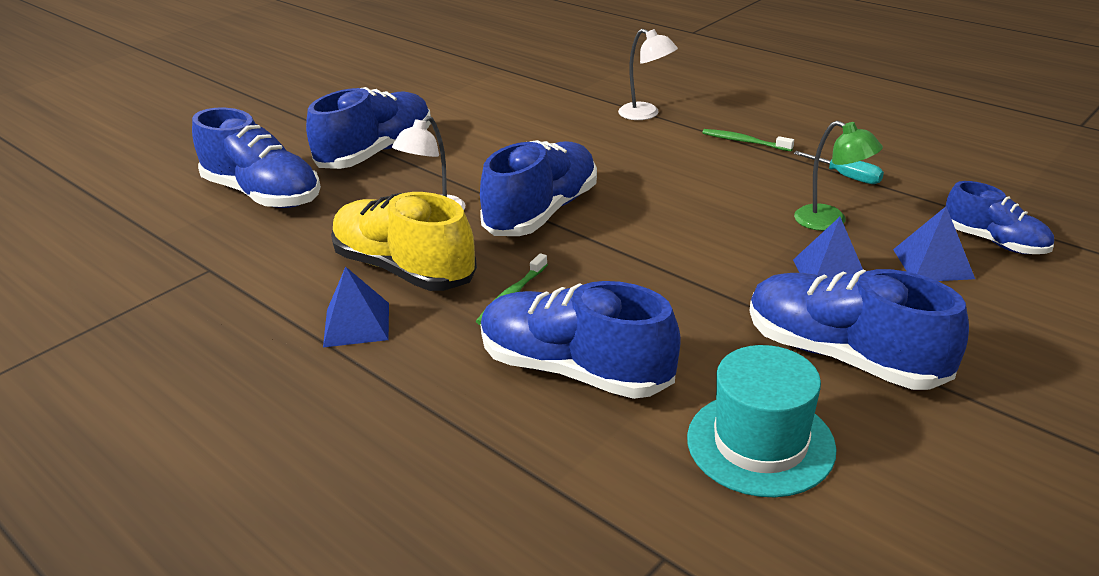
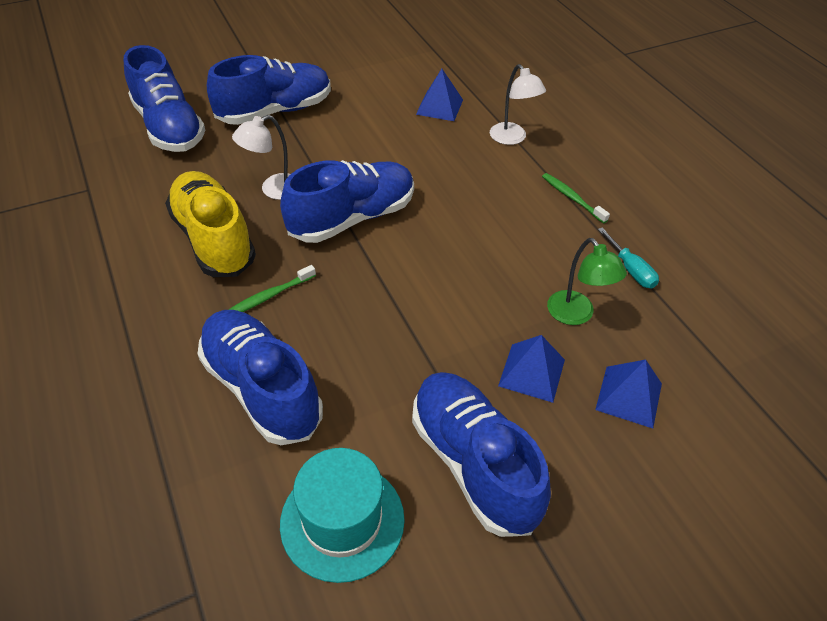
camera: 20 degrees right, 15 degrees up
(356, 324) = (146, 280): blue pyramid -> blue pyramid (439, 107)
(994, 242) = (705, 394): blue shoe -> none

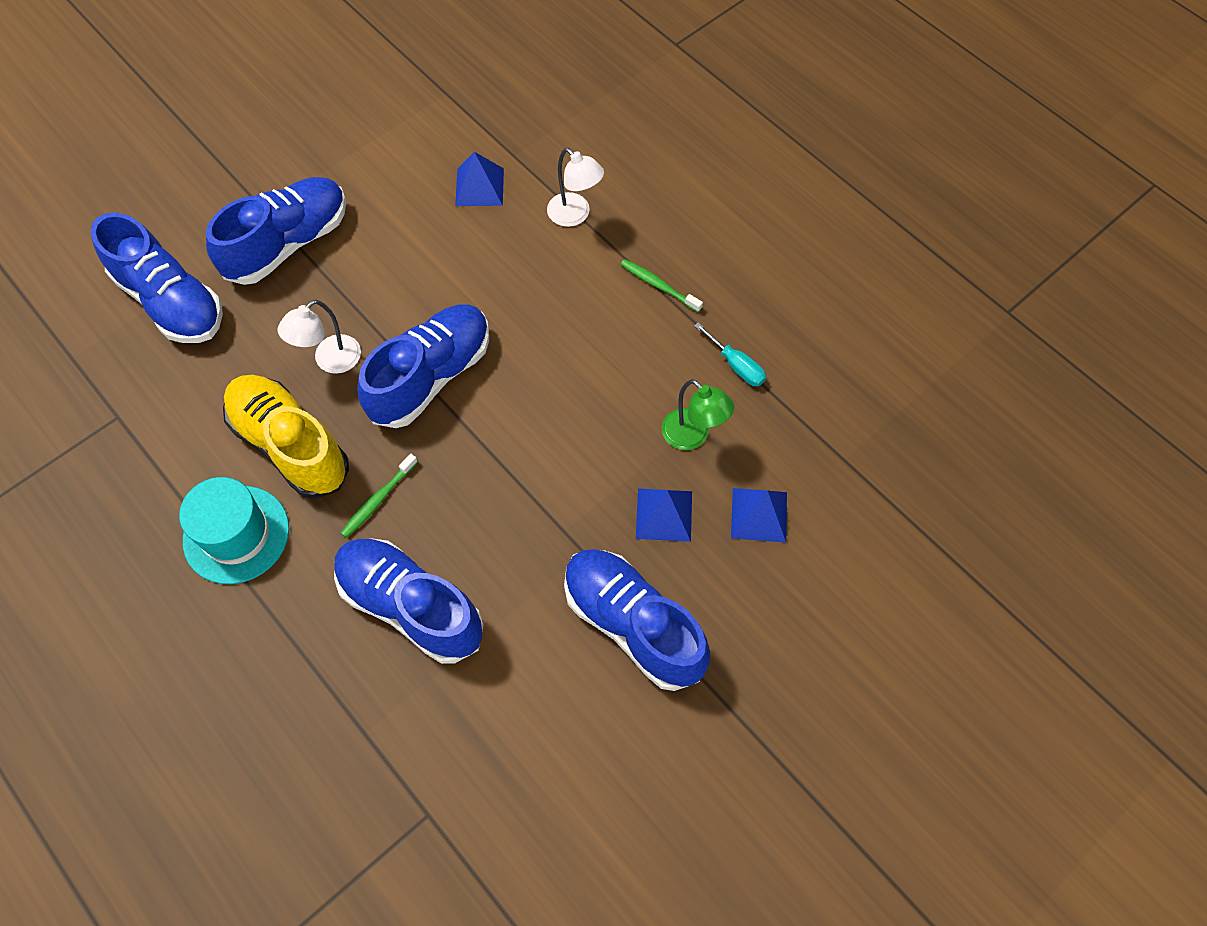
camera: 15 degrees left, 15 degrees up
(342, 521) = (532, 714): turquoise hat -> turquoise hat (236, 534)

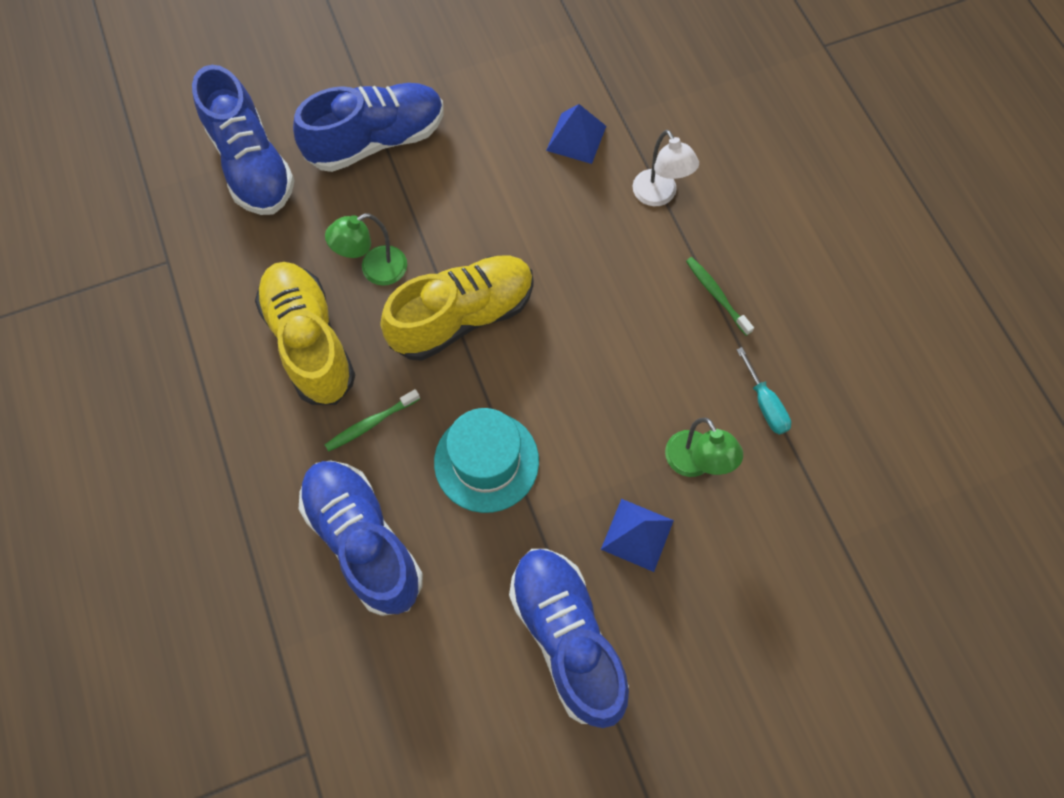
camera: 20 degrees right, 5 degrees up
(236, 534) = (232, 412): turquoise hat -> turquoise hat (486, 461)
(330, 361) = (375, 270): white lamp -> green lamp
(431, 376) = (462, 316): blue shoe -> yellow shoe
(759, 514) = (732, 568): blue pyramid -> none

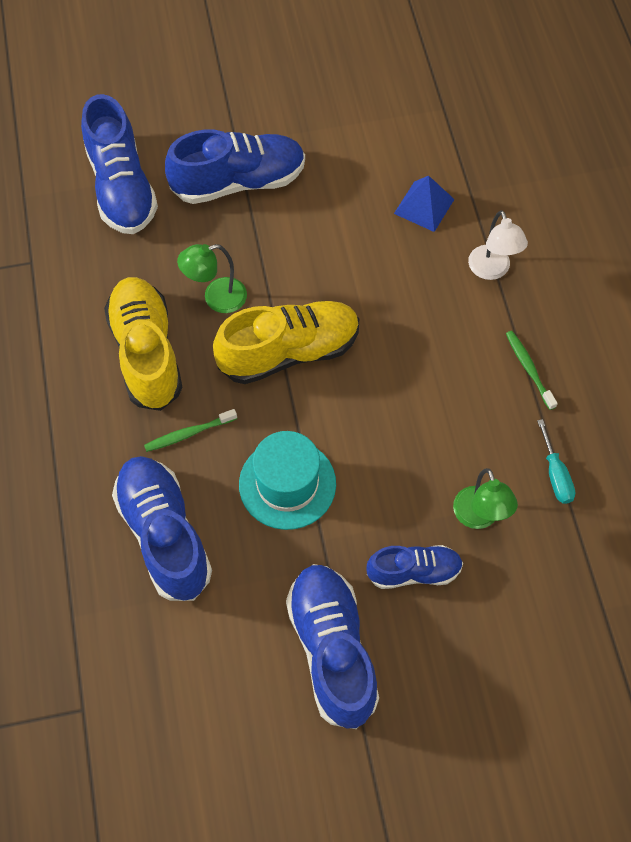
camera: 10 degrees right, 5 degrees down
(637, 534) = (414, 571): blue pyramid -> blue shoe

